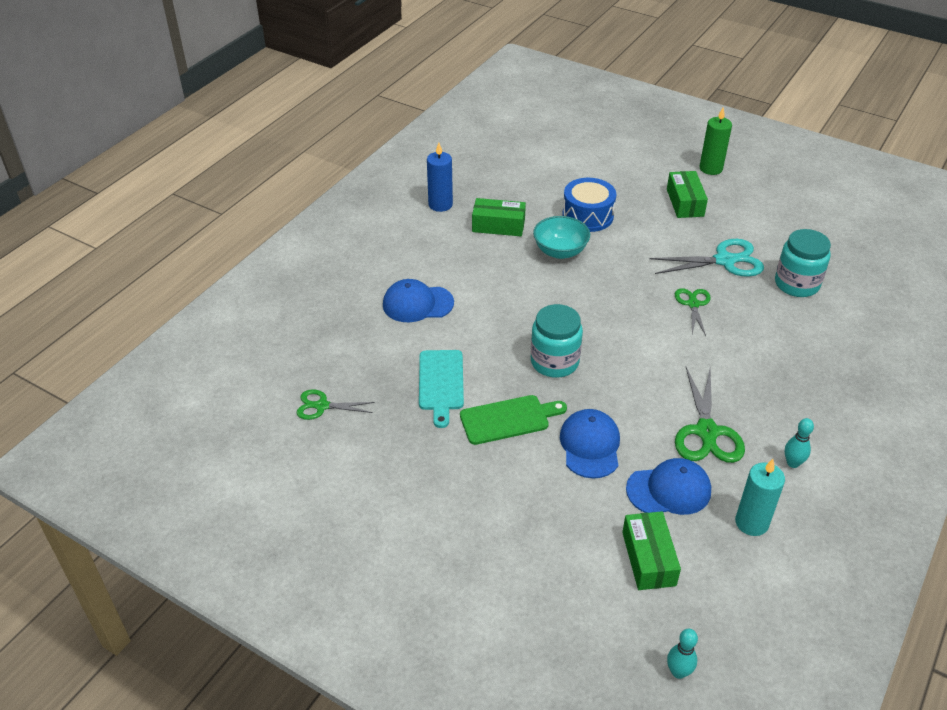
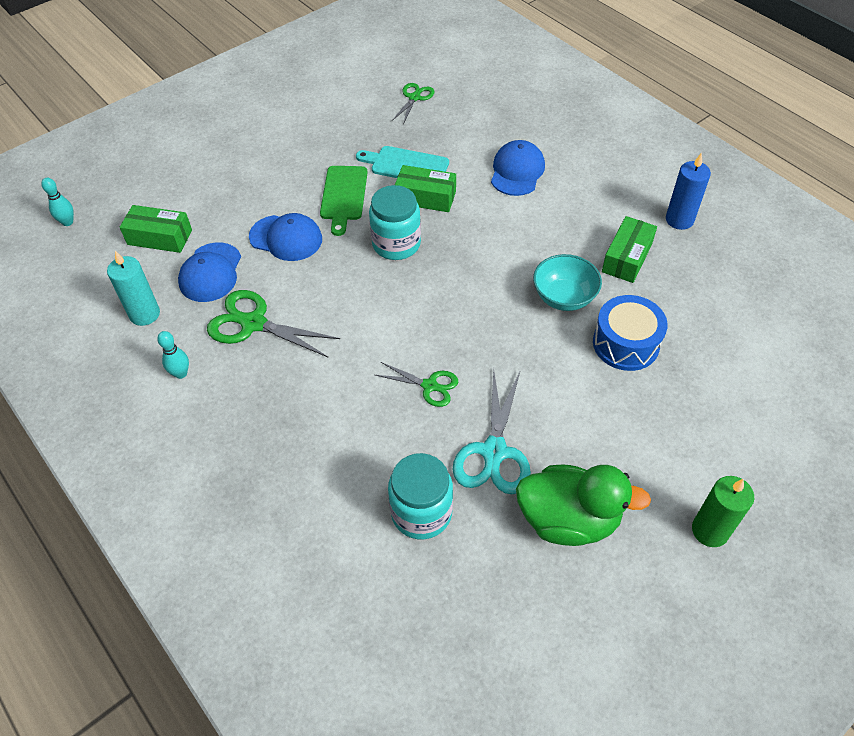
camera: 110 degrees right, 10 degrees up
(685, 203) = (629, 460): green box -> green box (425, 197)
(748, 221) = (568, 519): none -> green duck

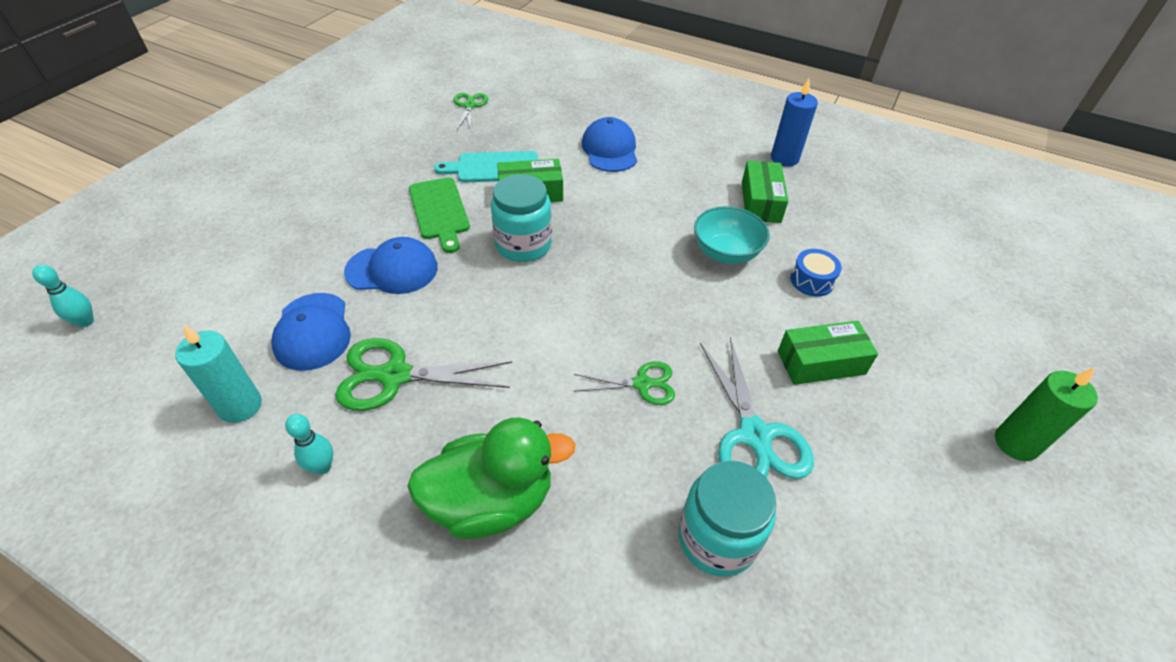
camera: 25 degrees left, 5 degrees down
(160, 237) = (227, 308): green box -> green box (821, 362)
(568, 519) = (878, 484): green duck -> green duck (491, 501)
(625, 343) = (812, 281): blue drum -> blue drum, size x0.60

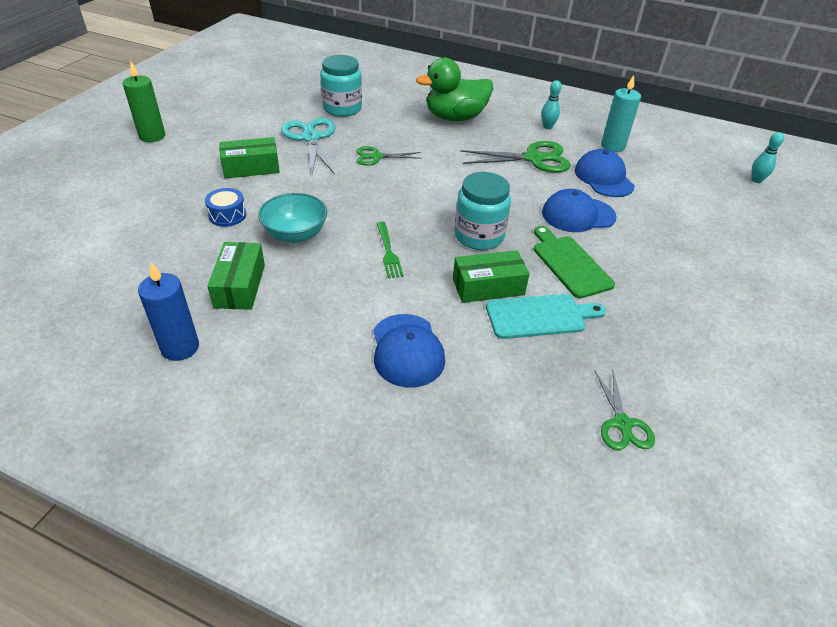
camera: 175 degrees right, 5 degrees down
(624, 230) = (388, 252): none -> green fork

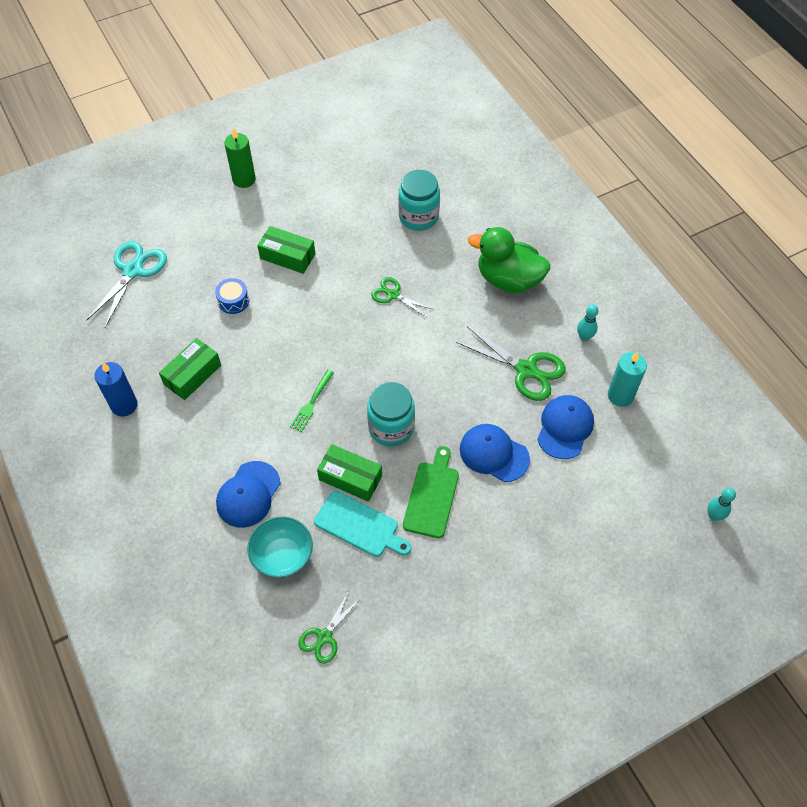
camera: 40 degrees right, 15 degrees up
(295, 234) = (263, 347): turquoise bowl -> turquoise bowl (282, 556)
(311, 138) = (360, 243): turquoise scissors -> turquoise scissors (133, 270)

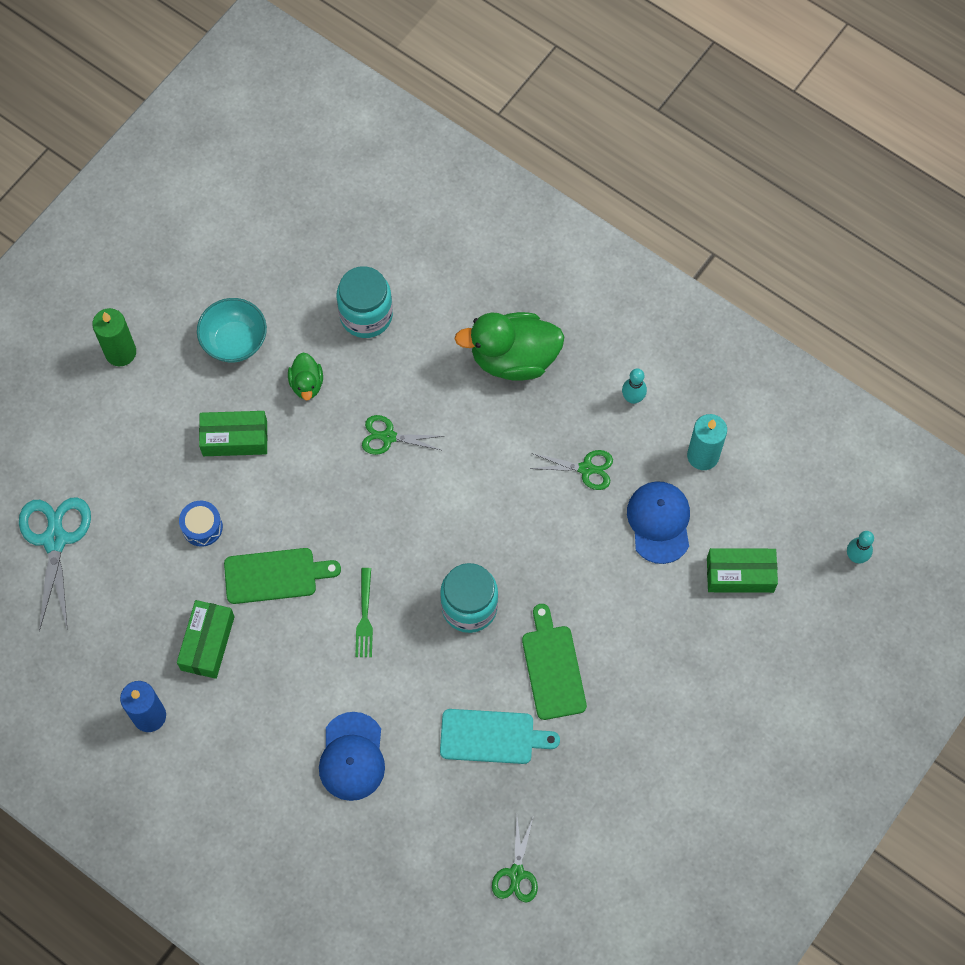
camera: 25 degrees left, 10 degrees up
(264, 351) = (275, 576): none -> green cutting board
(282, 556) = (427, 808): turquoise bowl -> turquoise bowl (234, 341)
(350, 478) = (454, 687): green box -> green box (740, 574)
(355, 242) = (307, 384): none -> green duck
(494, 454) = (596, 588): blue cap -> none
(526, 370) = (586, 469): green scissors -> green scissors, size x0.60

